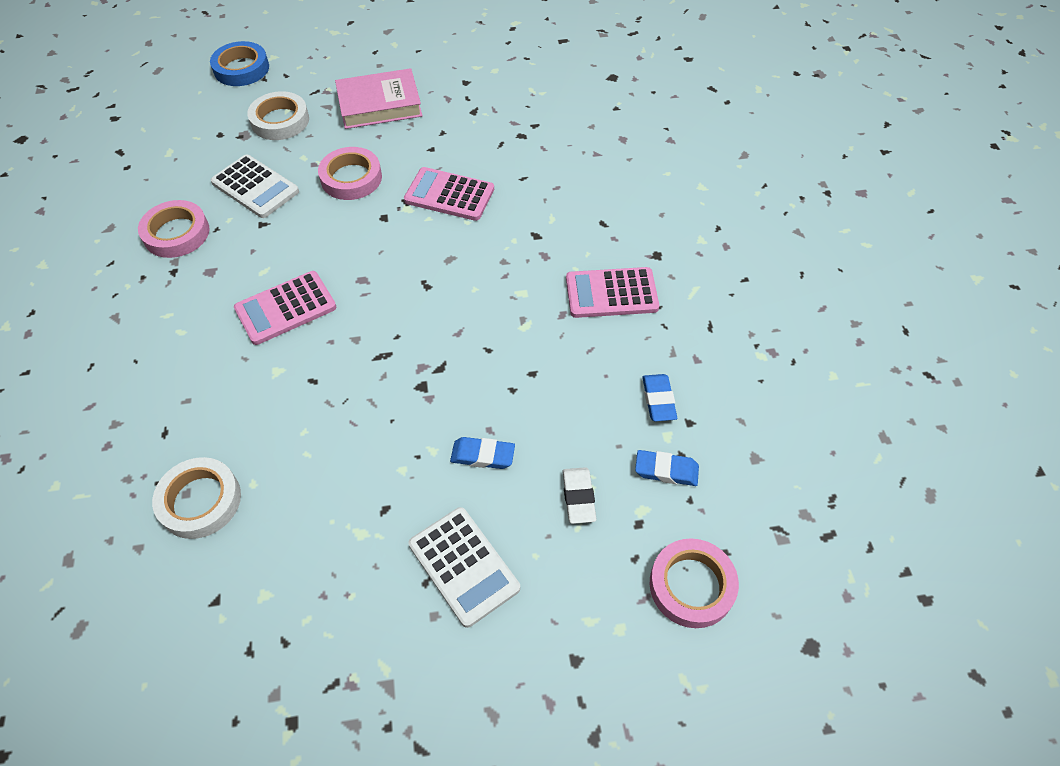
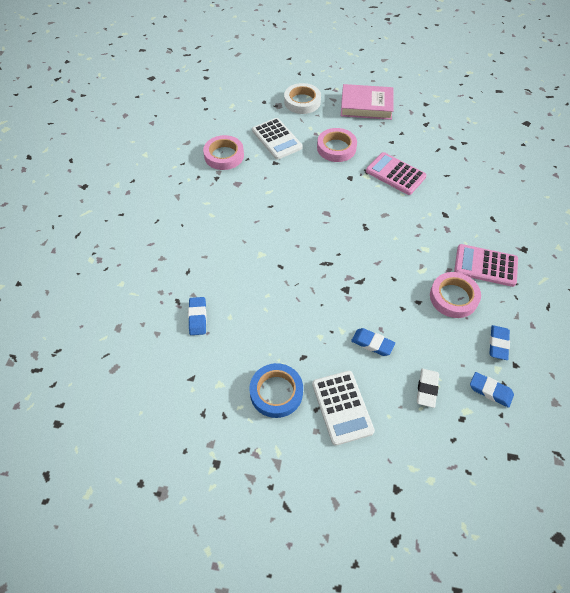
camera: 20 degrees right, 0 degrees up
(200, 501) = (197, 317): white tape -> blue eraser
(241, 69) = (287, 64): blue tape -> blue tape (276, 392)
(286, 308) = (276, 218): pink calculator -> none
(691, 585) = (486, 470): pink tape -> pink tape (453, 297)

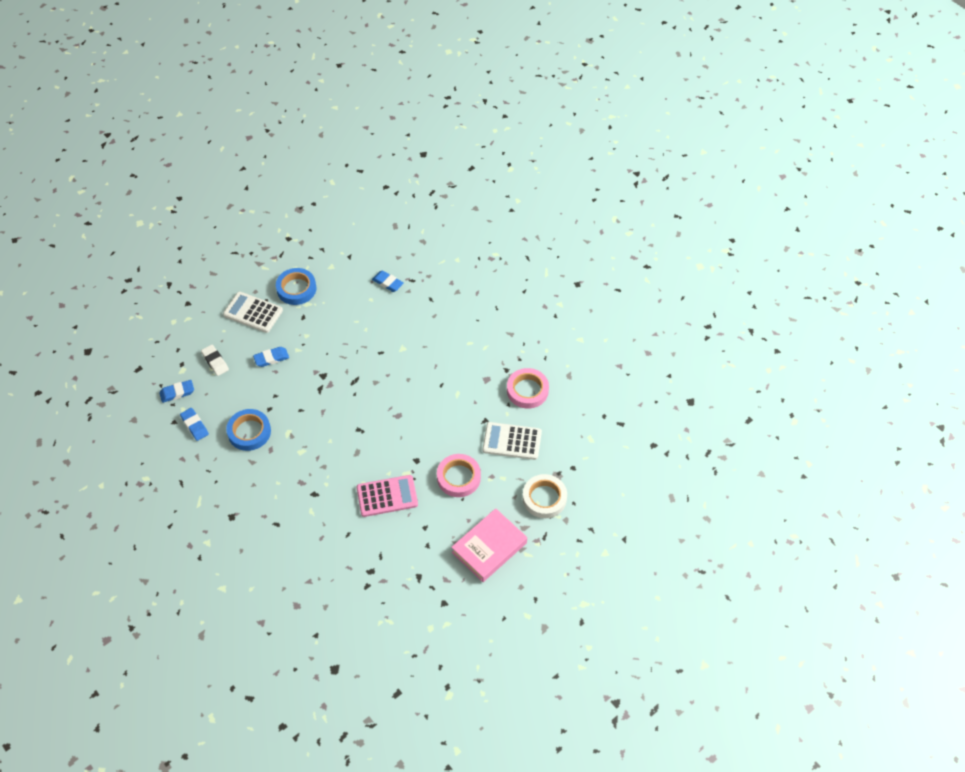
camera: 130 degrees right, 0 degrees up
(453, 297) = (249, 432): pink tape -> blue tape
(485, 266) = (248, 476): pink calculator -> none

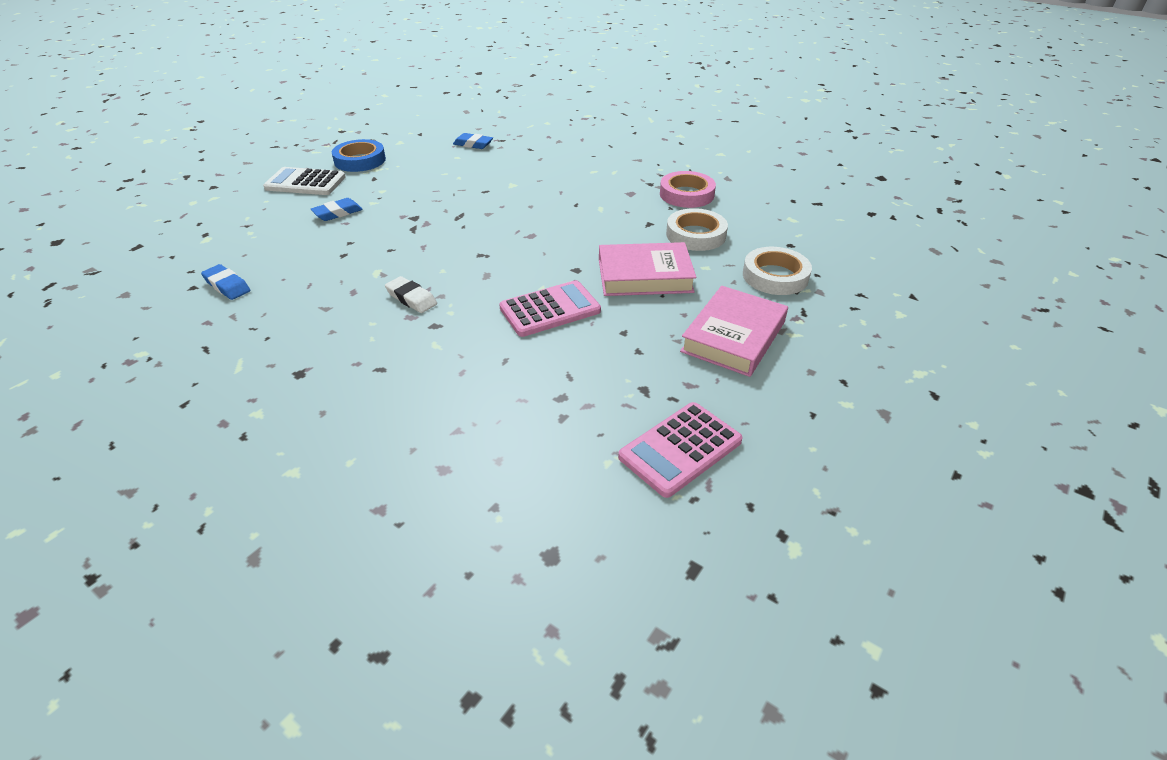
camera: 15 degrees left, 15 degrees down
(177, 392) = (198, 259): blue eraser -> none
(215, 362) = (256, 226): white eraser -> white eraser (411, 298)
(249, 432) = (316, 279): blue tape -> none
(420, 623) = (680, 449): none -> pink calculator
(458, 477) = (645, 276): pink tape -> pink book
(512, 441) = (695, 235): white calculator -> white tape

